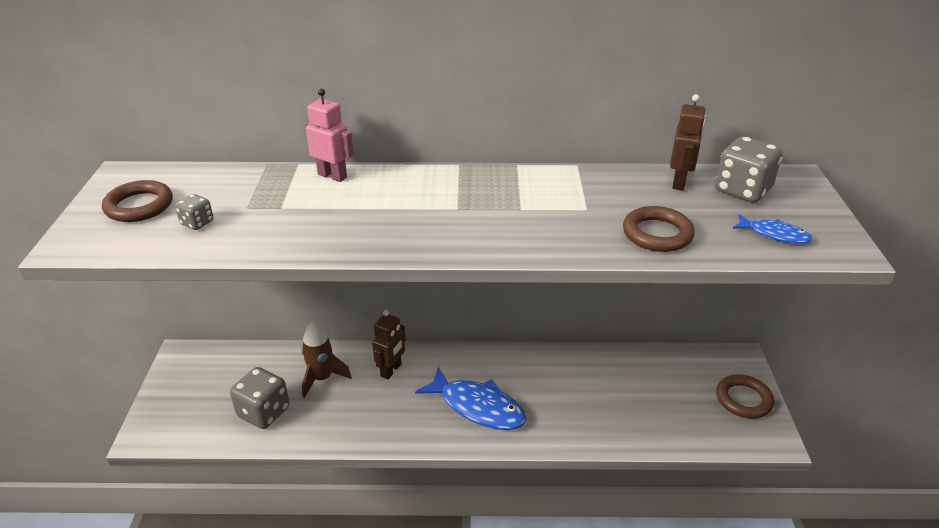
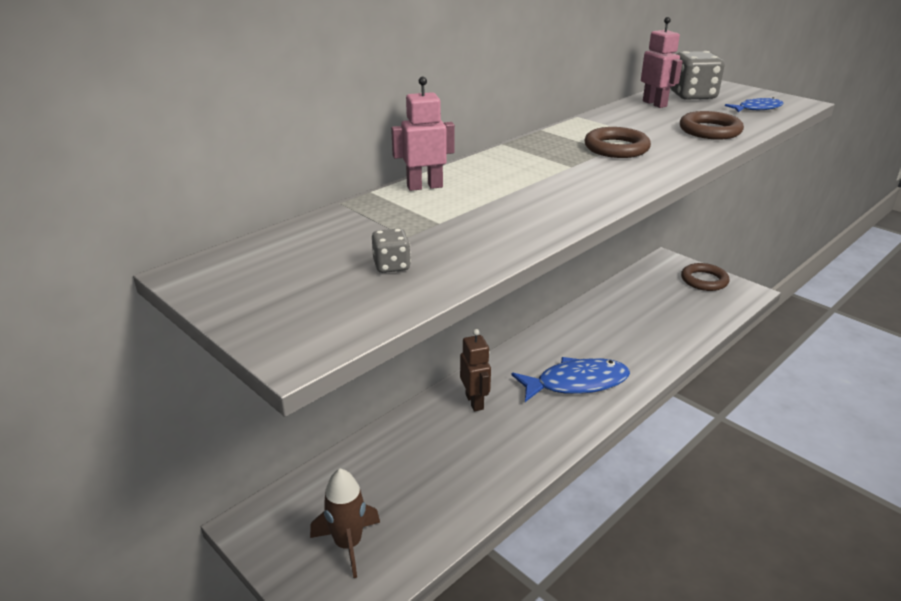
camera: 45 degrees left, 5 degrees down
(139, 206) = (292, 284): brown ring -> brown ring (616, 148)
(264, 412) = (422, 506): grey dice -> none
(322, 378) = (428, 445): brown rocket -> brown rocket (348, 544)
(679, 182) = (655, 104): brown robot -> pink robot

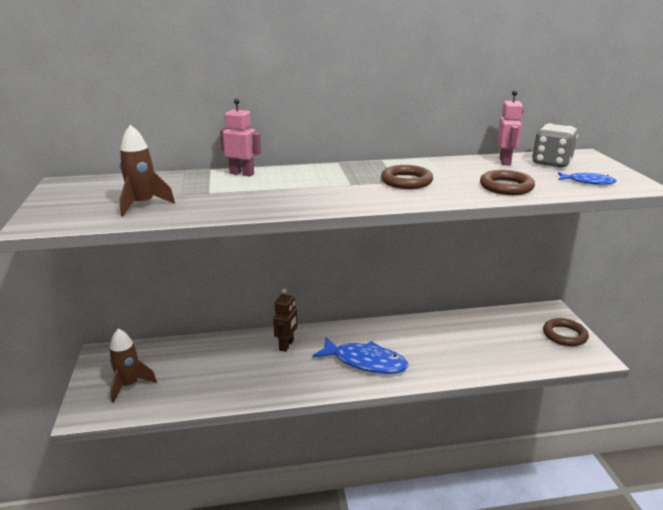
camera: 35 degrees right, 5 degrees down
(391, 266) = (143, 204): grey dice -> brown rocket

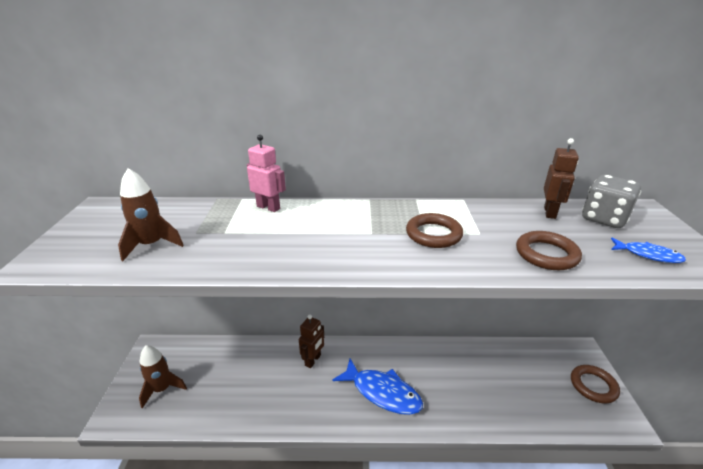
camera: 10 degrees right, 5 degrees up
(505, 162) = (550, 212): pink robot -> brown robot

